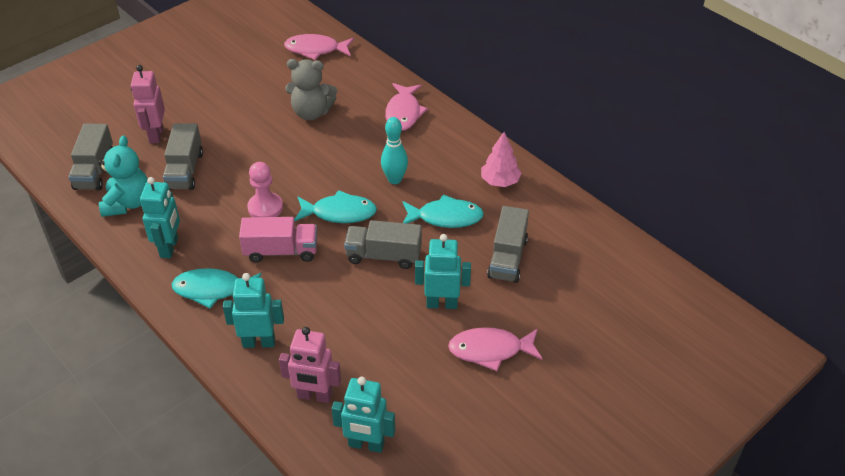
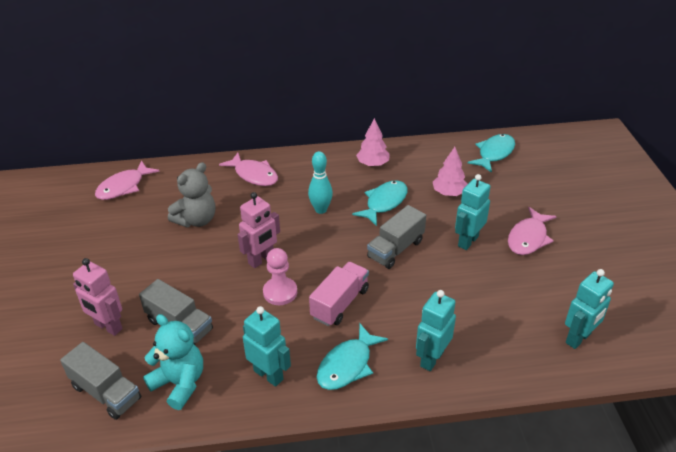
camera: 55 degrees left, 5 degrees down
(314, 396) = (512, 348): pink robot -> pink robot (261, 260)
(339, 213) = (328, 253): turquoise fish -> turquoise fish (494, 153)
(507, 258) = (449, 193): grey truck -> pink tree

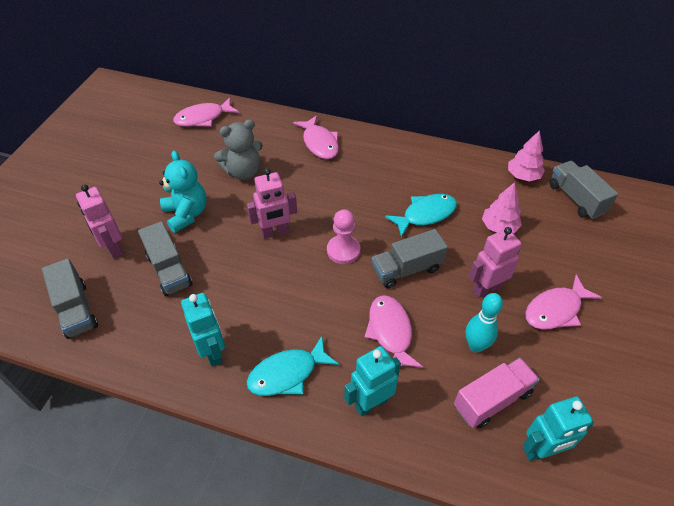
camera: 25 degrees right, 10 degrees up
(179, 383) = (136, 327): turquoise teddy bear -> turquoise teddy bear (186, 214)
(280, 292) = (272, 272): pink pawn -> pink pawn (343, 250)
(321, 210) = (359, 200): turquoise bowling pin -> turquoise bowling pin (476, 346)
(340, 303) = (319, 306): pink truck -> pink truck (492, 400)
(373, 164) = (439, 168): pink tree -> pink tree (523, 176)
(413, 301) = (390, 332): none -> pink fish
(467, 241) = (486, 288): turquoise robot -> pink robot
(494, 153) = (576, 198): turquoise fish -> grey truck

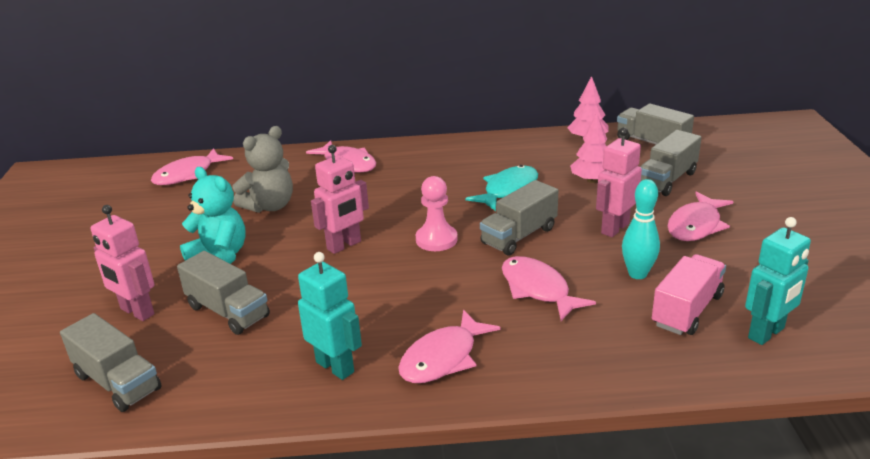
camera: 20 degrees left, 20 degrees down
(287, 373) = (443, 358): turquoise fish -> pink fish
(371, 403) = (559, 353): turquoise robot -> none
(562, 248) = (667, 180): none -> grey truck

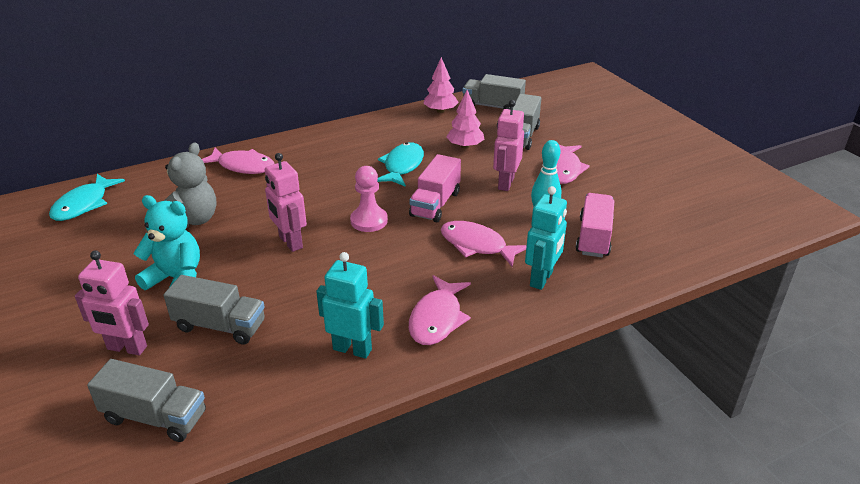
camera: 25 degrees left, 5 degrees up
(188, 174) = (84, 204): pink fish -> turquoise fish
(344, 245) = (290, 242): pink robot -> pink robot turned 120 degrees clockwise
(519, 236) = (435, 204): grey truck -> pink truck
(766, 333) = (655, 242): turquoise robot -> turquoise robot (542, 279)

